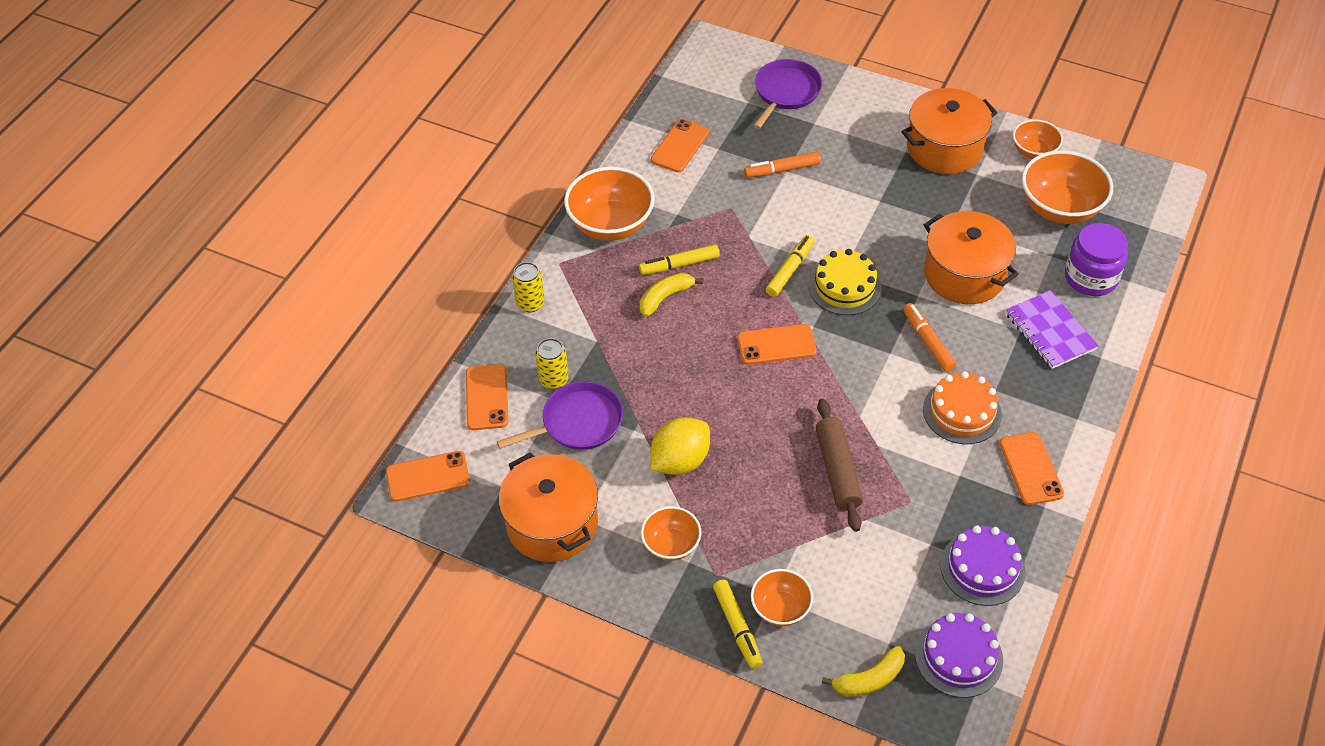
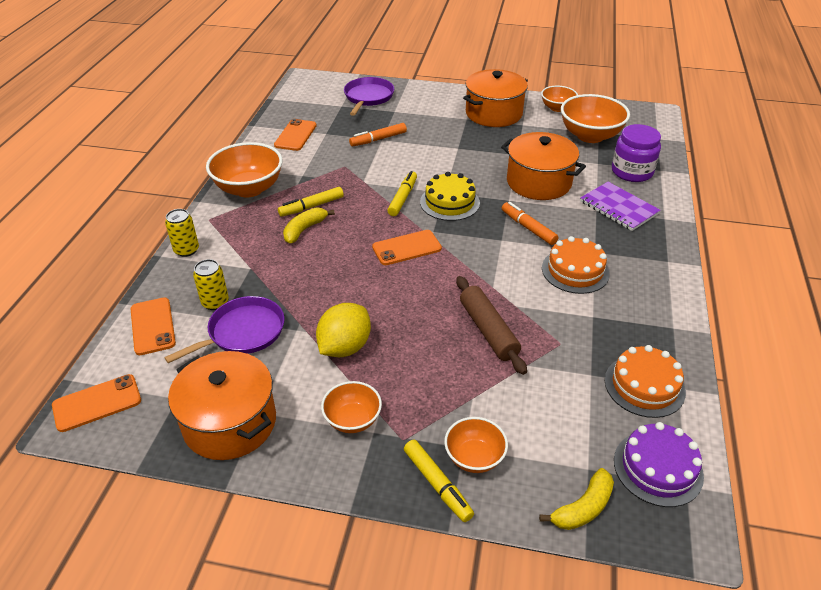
camera: 15 degrees left, 10 degrees down
(982, 568) = (644, 386): purple cake -> orange cake
(1031, 468) = (648, 302): orange phone -> none

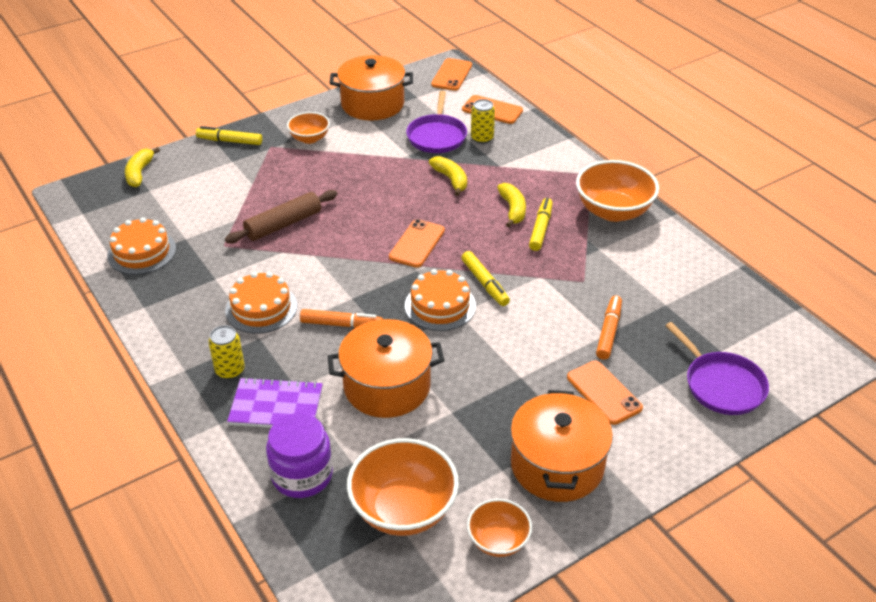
camera: 135 degrees right, 0 degrees up
(186, 250) = (560, 150): yellow can -> yellow can (230, 370)
(295, 135) = (684, 282): orange phone -> orange phone (604, 392)
(304, 281) = (451, 179): none -> yellow banana
(344, 347) = (364, 163): yellow lemon -> none
(449, 202) = (440, 305): yellow cake -> orange cake
(474, 457) = (221, 160): orange bowl -> none
(488, 330) = (284, 224): brown rolling pin -> brown rolling pin turned 60 degrees counterclockwise
(658, 468) = (105, 212): purple cake -> none

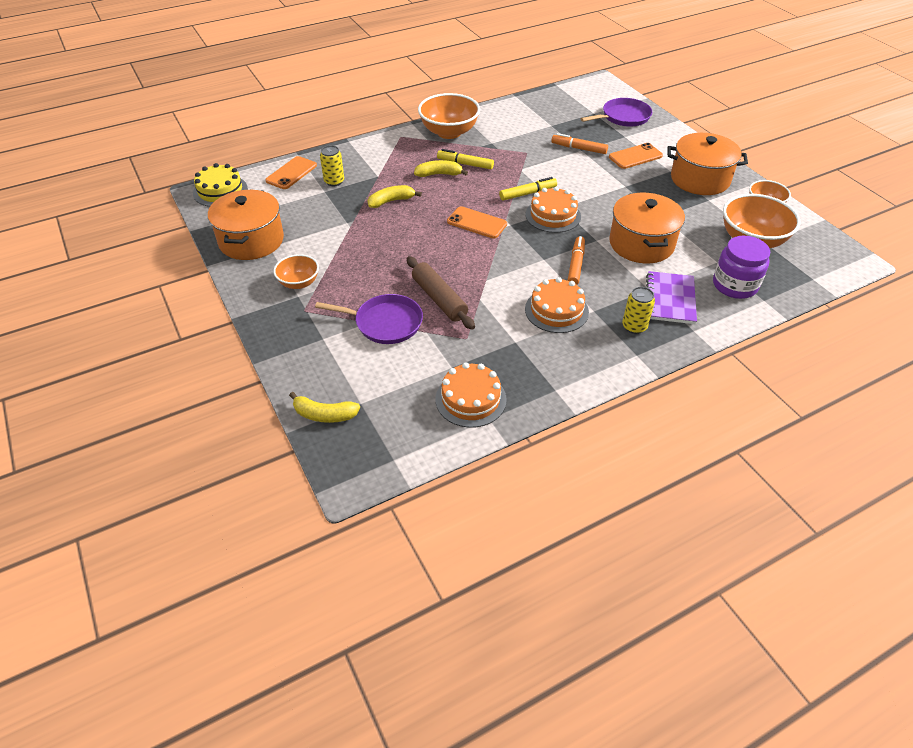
camera: 85 degrees left, 5 degrees up
(229, 141) = (283, 342): yellow marker -> none
(437, 136) = (322, 205): purple pan -> purple pan (385, 323)
(452, 75) = (220, 191): orange phone -> yellow cake

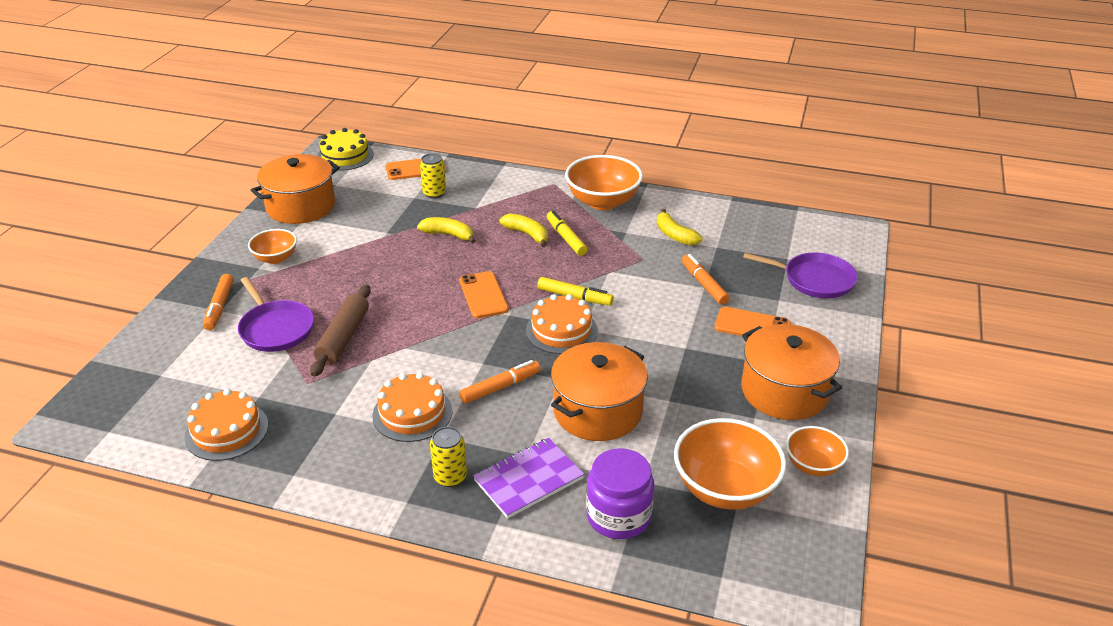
camera: 45 degrees right, 10 degrees down
(319, 336) = (219, 307): none -> orange marker
(324, 415) = (128, 365): yellow banana -> yellow banana (675, 235)

